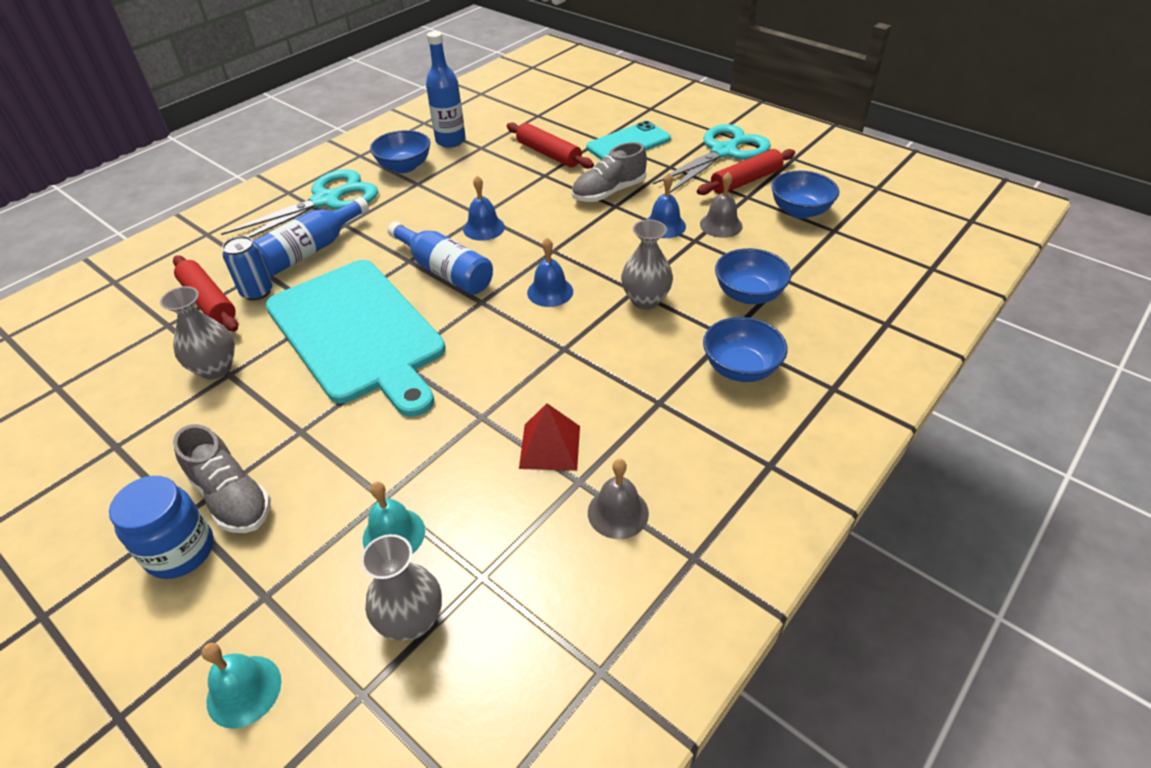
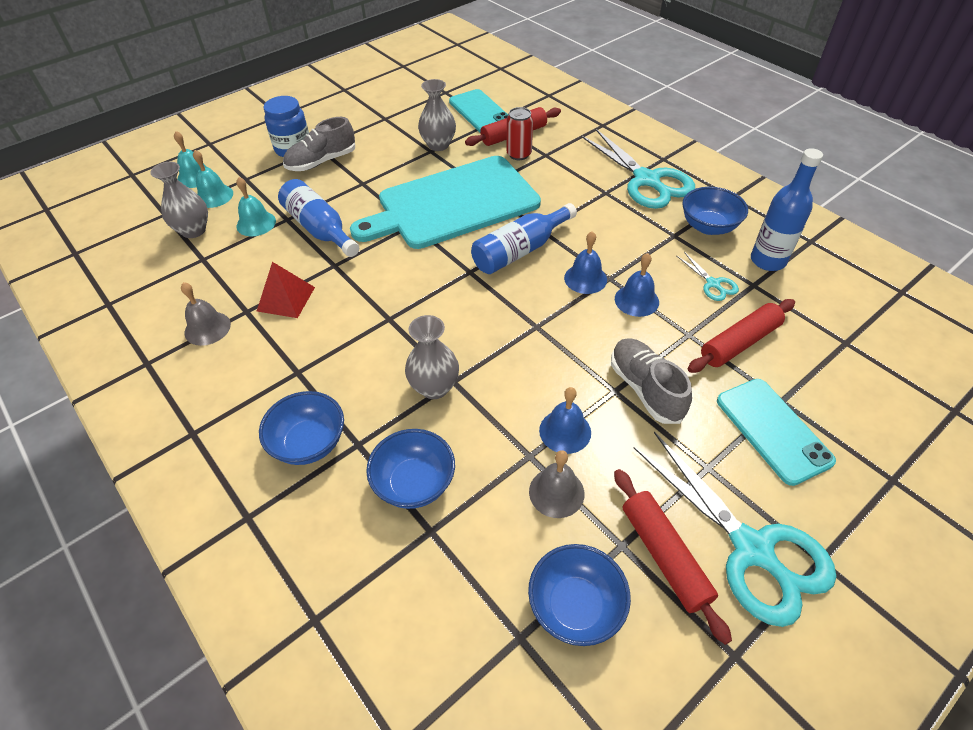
camera: 100 degrees right, 5 degrees up
(136, 340) = (480, 112): none -> turquoise phone
(257, 292) = (519, 154): blue can -> red can
(311, 250) = (569, 176): blue bottle -> blue bottle (320, 229)
(313, 628) = (214, 196): none -> turquoise bell
(482, 165) = (713, 284): none -> turquoise scissors
(550, 292) = (470, 317): blue bell -> blue bell (636, 300)

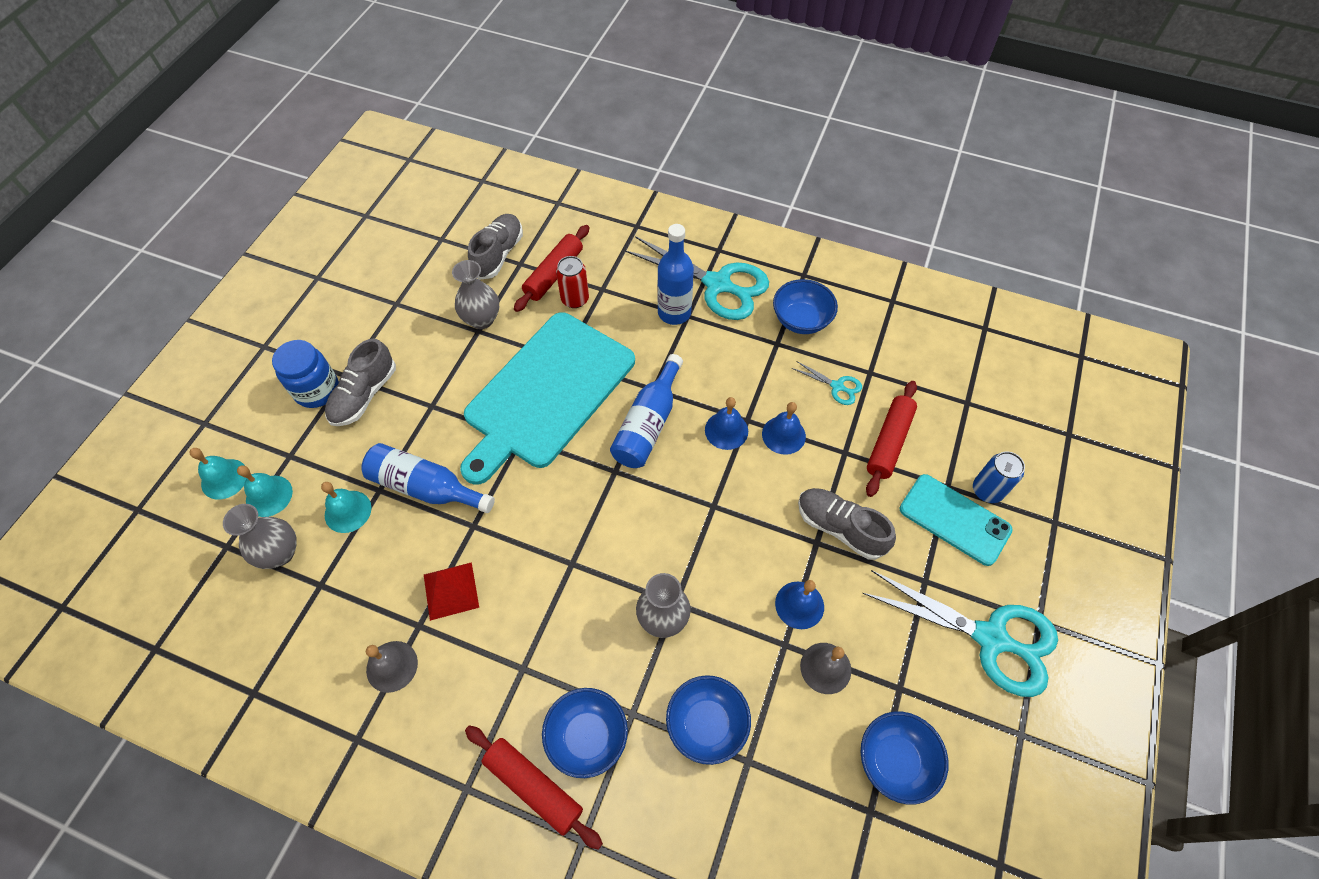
camera: 30 degrees left, 10 degrees up
(480, 112) = (498, 254): turquoise phone -> grey shoe
(664, 556) = (934, 680): red rolling pin -> red rolling pin (533, 787)
(767, 261) = (868, 339): blue bottle -> blue bottle (674, 313)
(825, 421) = (987, 490): none -> blue can

